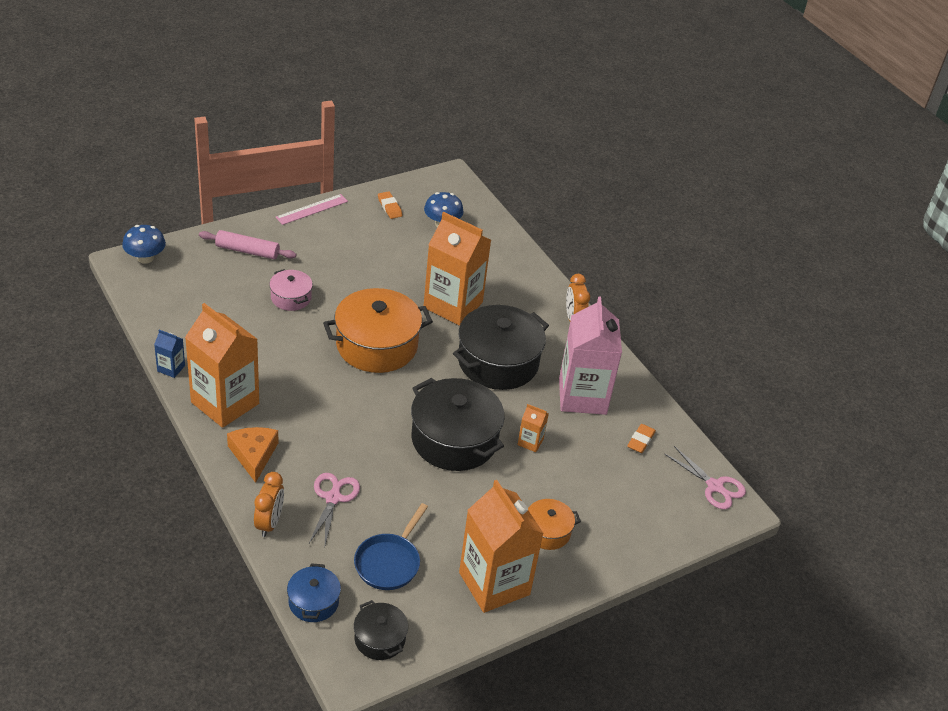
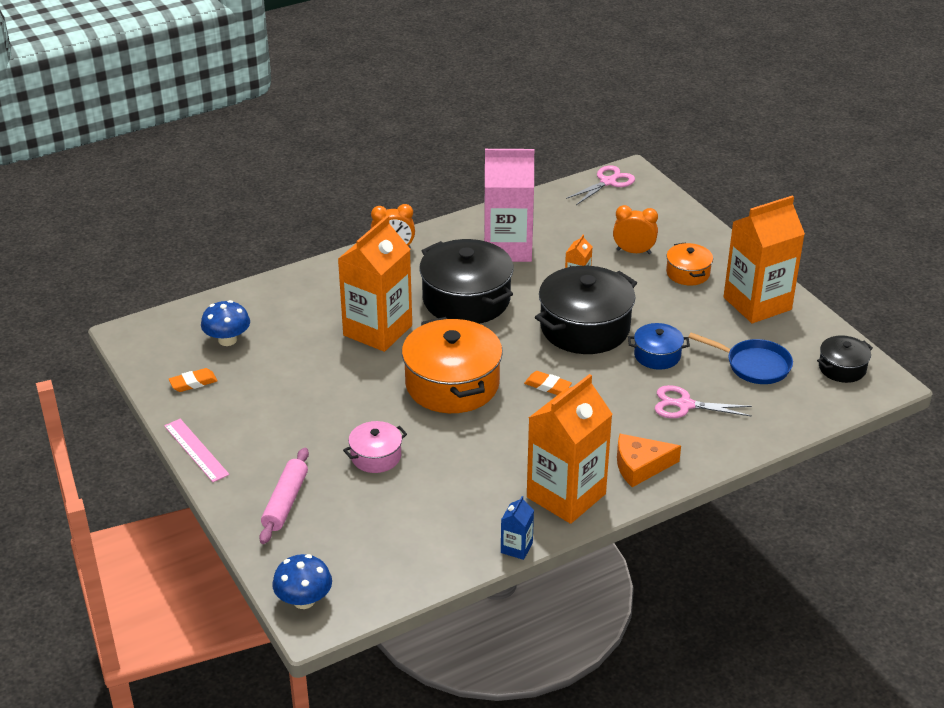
camera: 85 degrees left, 5 degrees down
(269, 523) = (730, 447): orange clock -> orange clock (633, 251)
(313, 602) = (816, 410): blue pot -> blue pot (657, 355)
(640, 440) = (561, 217): orange eraser -> orange eraser (547, 386)

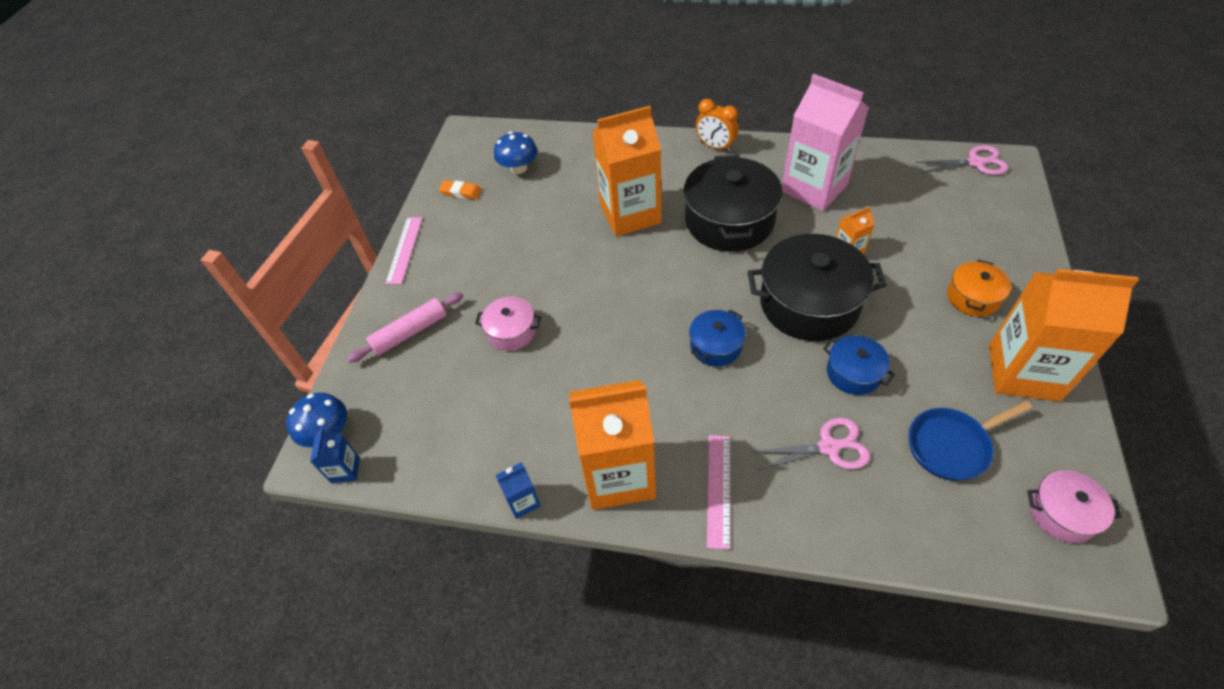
camera: 45 degrees right, 15 degrees up
(352, 611) = (345, 470): none -> blue carton
(452, 384) = (637, 297): orange pot -> none
(547, 386) = (716, 346): orange eraser -> blue pot
(633, 251) = (935, 246): orange clock -> none
(640, 466) = (718, 489): orange cheese -> pink ruler
(684, 405) = (829, 447): pink scissors -> pink scissors turned 120 degrees clockwise
(754, 365) = (951, 445): blue pan -> blue pan turned 90 degrees clockwise
(842, 368) = (1062, 513): black pot -> pink pot

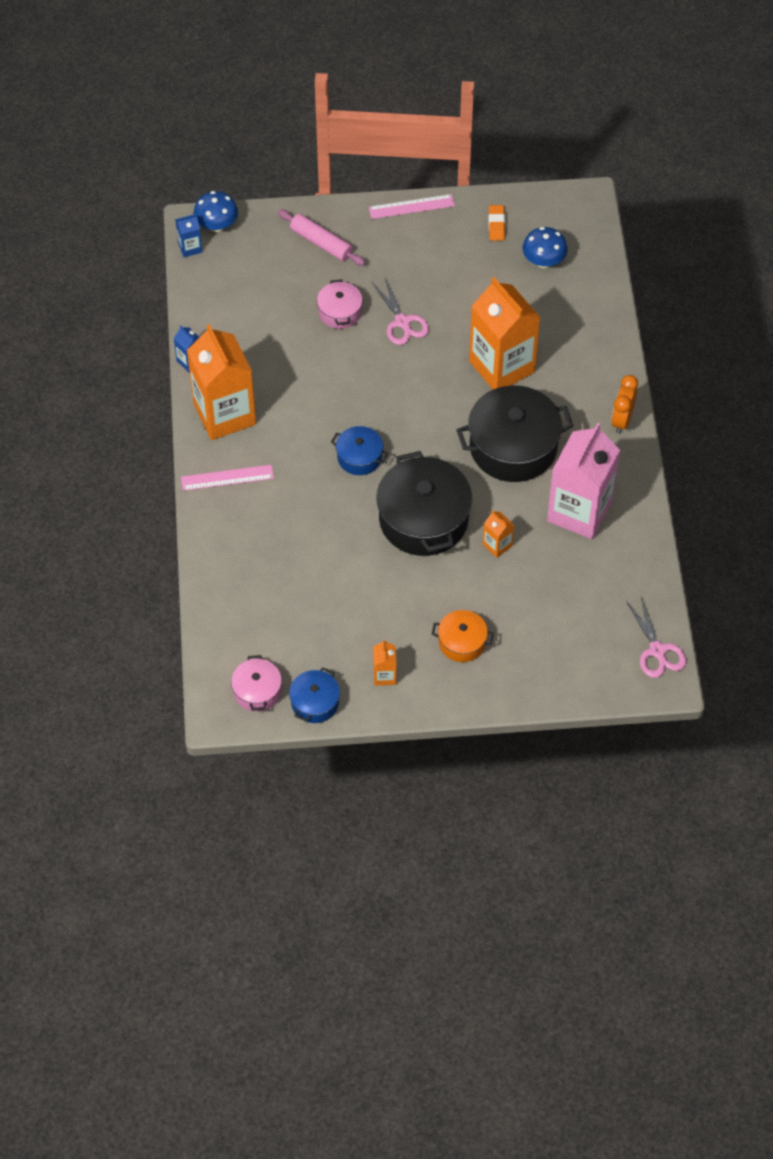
camera: 70 degrees right, 5 degrees up
(829, 447) = (280, 544): pink scissors -> pink scissors (402, 322)
(853, 373) = (355, 556): blue pot -> blue pot (315, 702)
(951, 445) = (300, 623): blue pan -> none
(1023, 372) = (384, 675): orange carton -> orange carton, size x0.42

